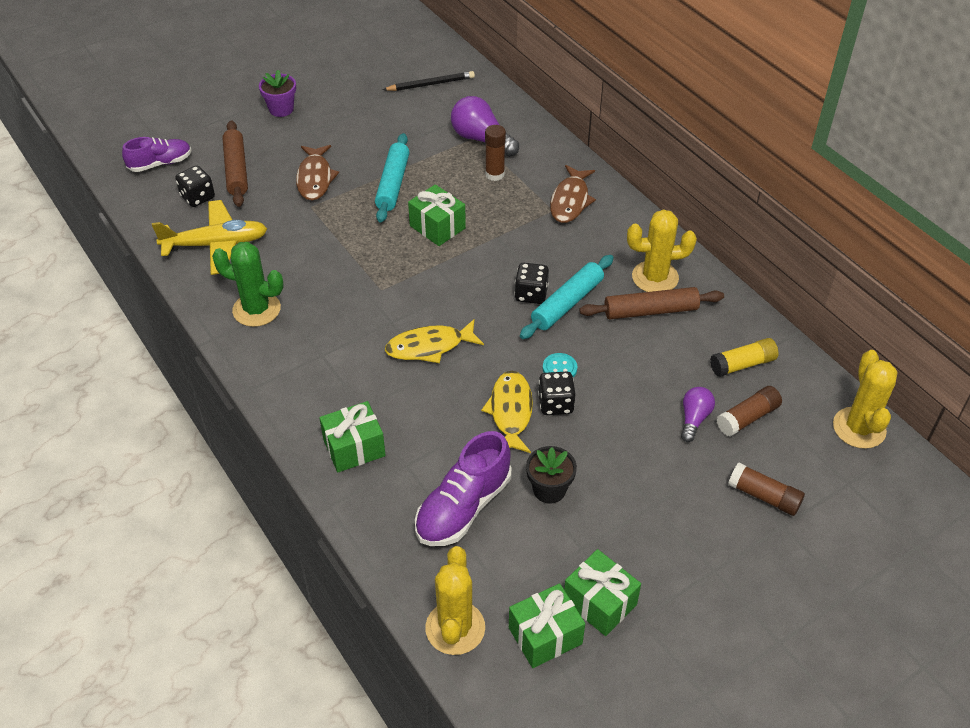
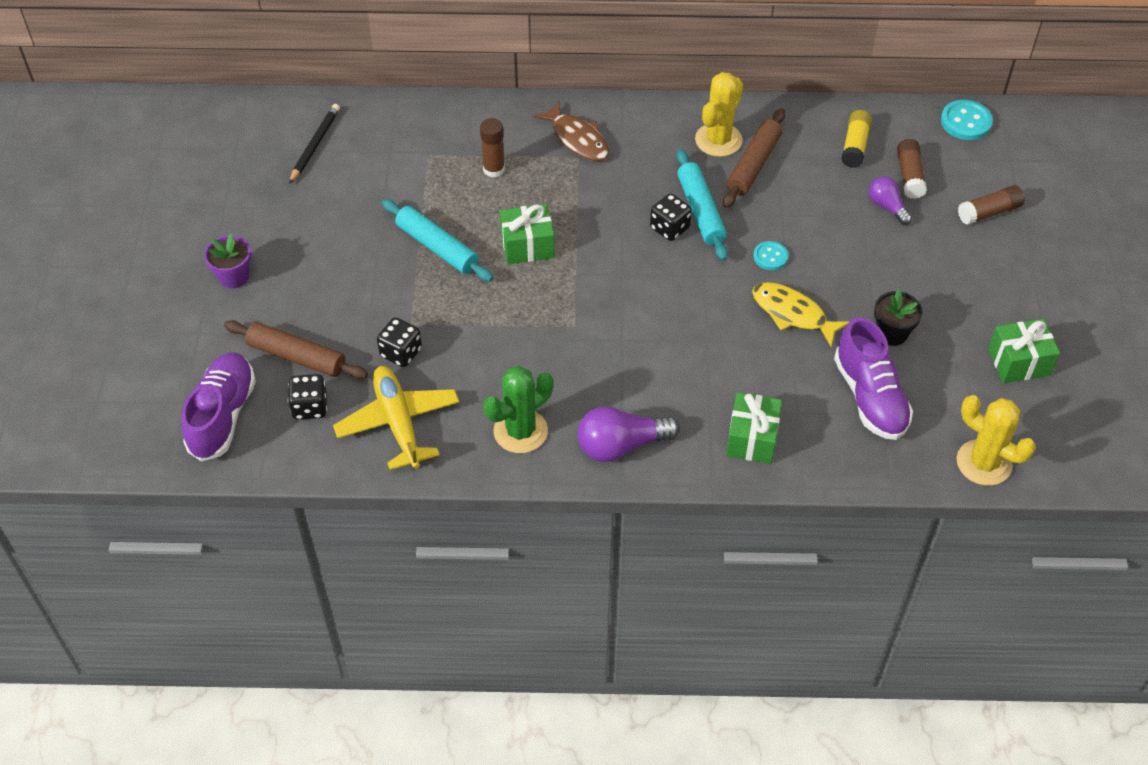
camera: 55 degrees left, 5 degrees up
(160, 163) = (222, 415): purple shoe -> purple shoe, size x1.50
(216, 244) = (398, 423): yellow plane -> yellow plane turned 45 degrees counterclockwise
(315, 178) = (372, 301): brown fish -> none
(429, 347) = (675, 328): yellow fish -> none
(481, 139) = (436, 152): purple light bulb -> purple light bulb (621, 445)
(545, 635) = (1026, 411): green gift -> none
(556, 404) = (807, 280): black dice -> black dice (401, 352)
(859, 428) = (965, 122): yellow cactus -> turquoise button

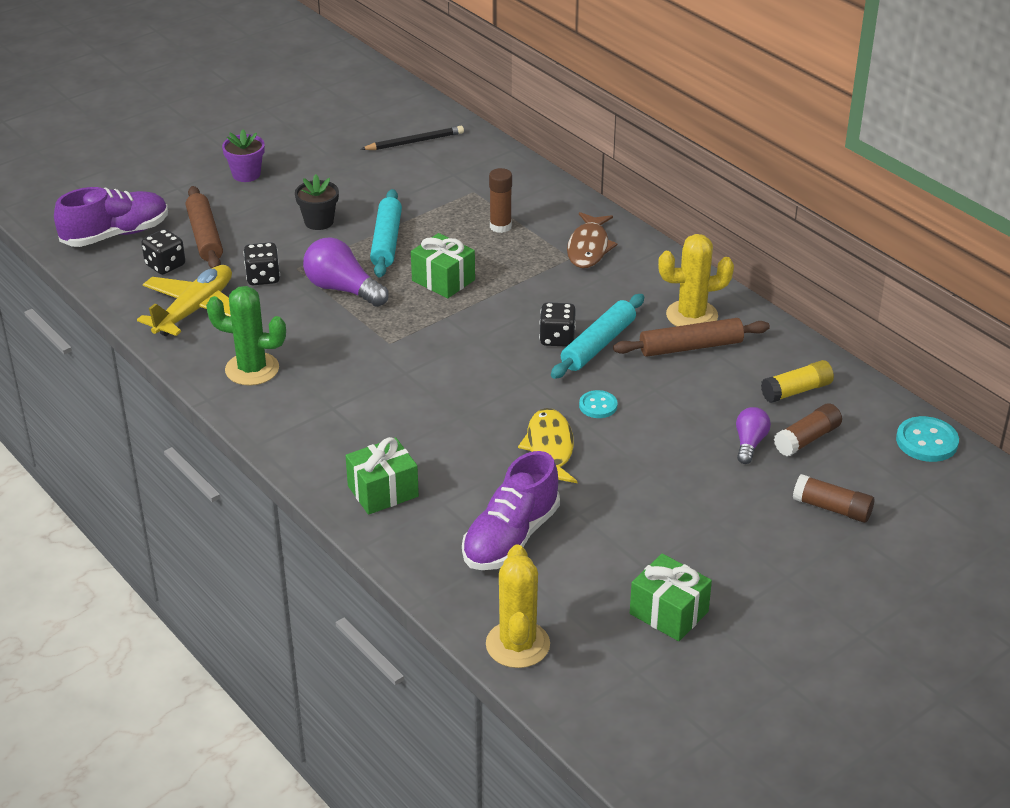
camera: 50 degrees right, 15 degrees down
(621, 445) = (295, 425): purple light bulb -> purple light bulb (342, 289)
(892, 333) = (601, 516): black flower pot -> black flower pot (319, 222)

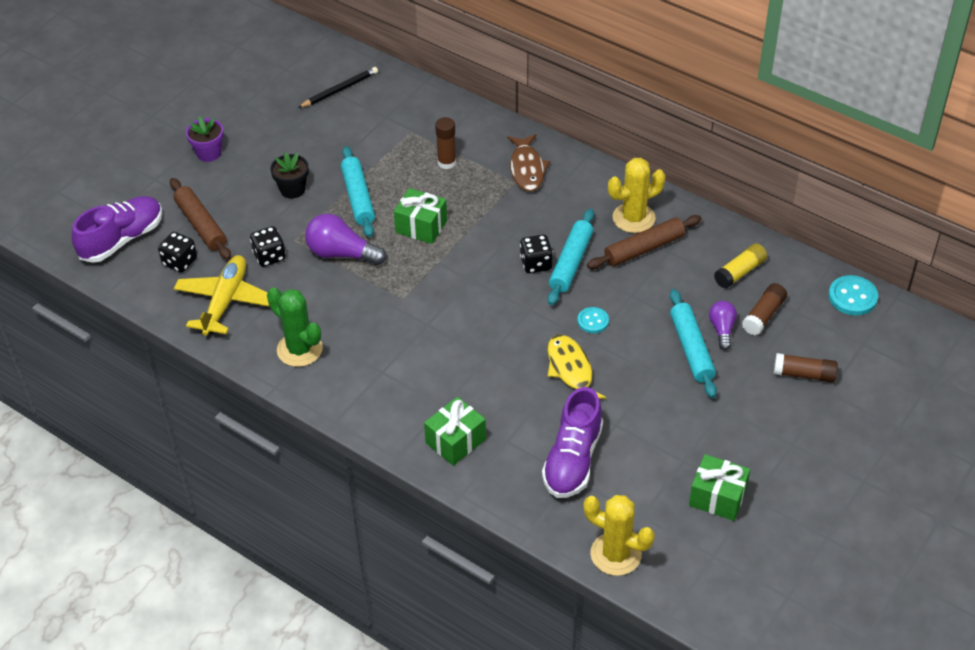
camera: 15 degrees left, 10 degrees up
(252, 369) = (299, 349): green cactus -> green cactus turned 45 degrees clockwise
(517, 645) = (615, 554): yellow cactus -> yellow cactus turned 45 degrees counterclockwise
(704, 455) = (691, 349): none -> turquoise rolling pin

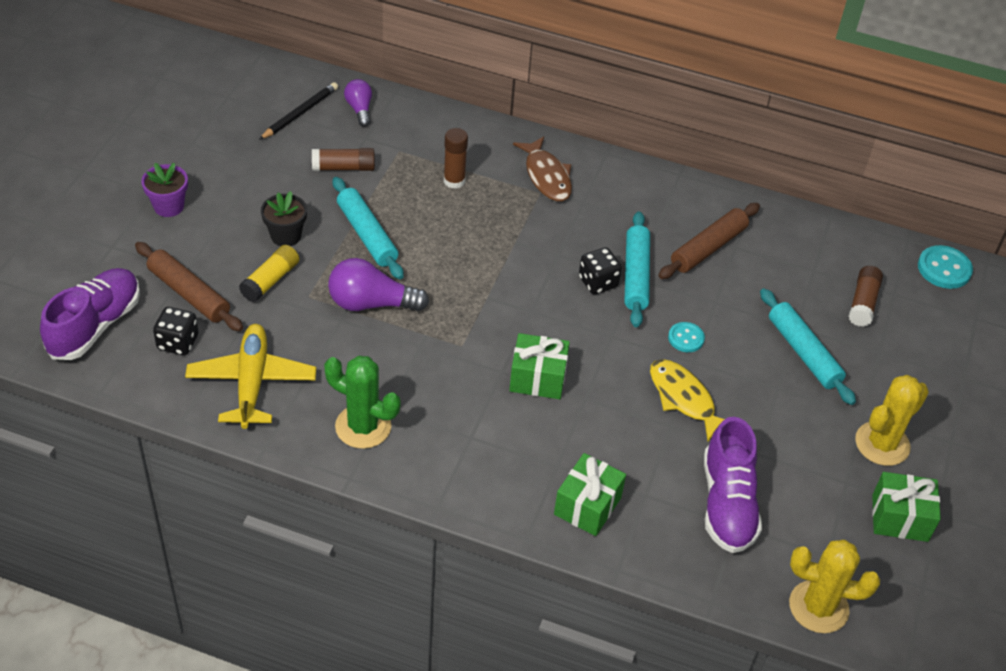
camera: 20 degrees left, 0 degrees up
(269, 256) = (286, 319): black dice -> none
(421, 226) = (452, 258): green gift -> green gift (537, 378)
(633, 218) = (683, 215): yellow cactus -> yellow cactus (882, 444)
(722, 329) = (826, 326): purple light bulb -> purple light bulb (359, 109)
(740, 272) = (819, 259): yellow glue stick -> yellow glue stick (270, 281)
(804, 374) = (931, 362): brown glue stick -> brown glue stick (343, 168)

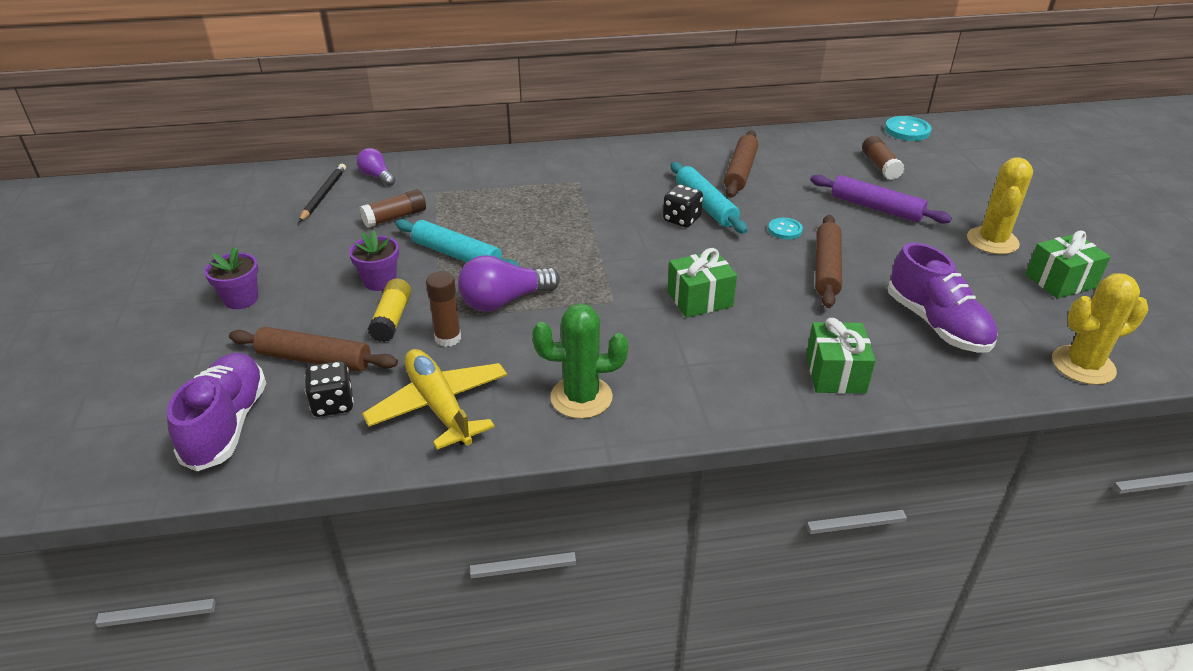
camera: 25 degrees left, 10 degrees down
(286, 236) = (380, 281): black flower pot -> purple flower pot
(454, 181) = (501, 195): brown glue stick -> brown glue stick (448, 338)
(546, 176) = (574, 169): brown fish -> none
(684, 399) = (826, 268): yellow fish -> brown rolling pin
(803, 352) = (876, 208): turquoise rolling pin -> purple rolling pin

